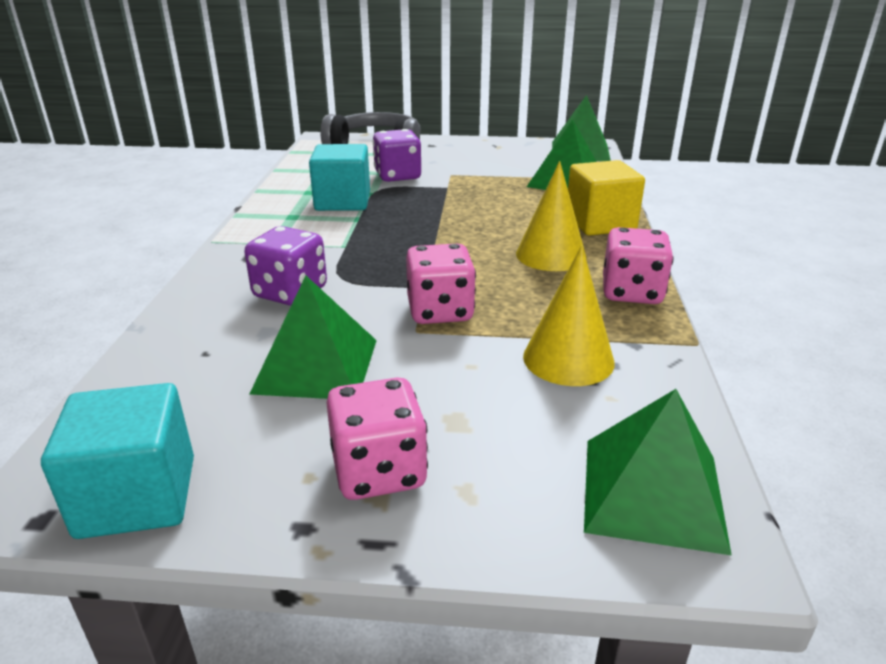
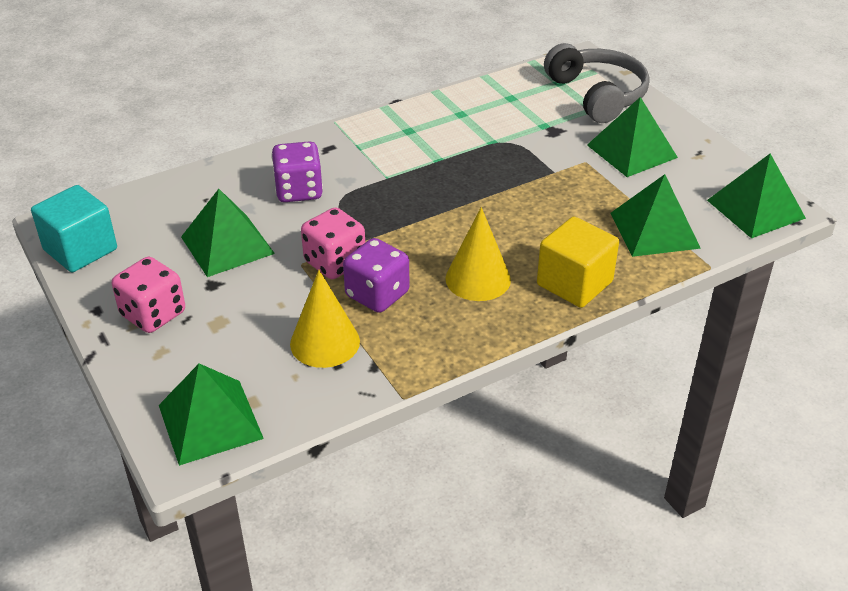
camera: 55 degrees right, 10 degrees up
(342, 201) = (460, 138): turquoise cube -> none
(397, 176) = (546, 137): purple dice -> purple dice (377, 294)
(462, 159) = (632, 151): none -> green pyramid
(631, 292) = (454, 342): pink dice -> none

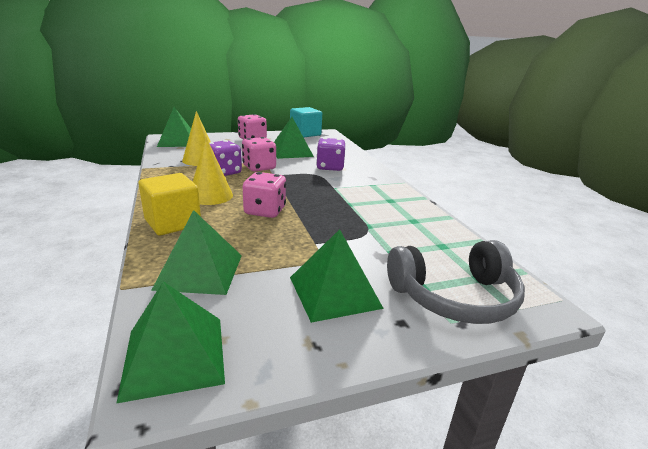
camera: 100 degrees right, 15 degrees down
(499, 220) = (265, 211): none -> pink dice

